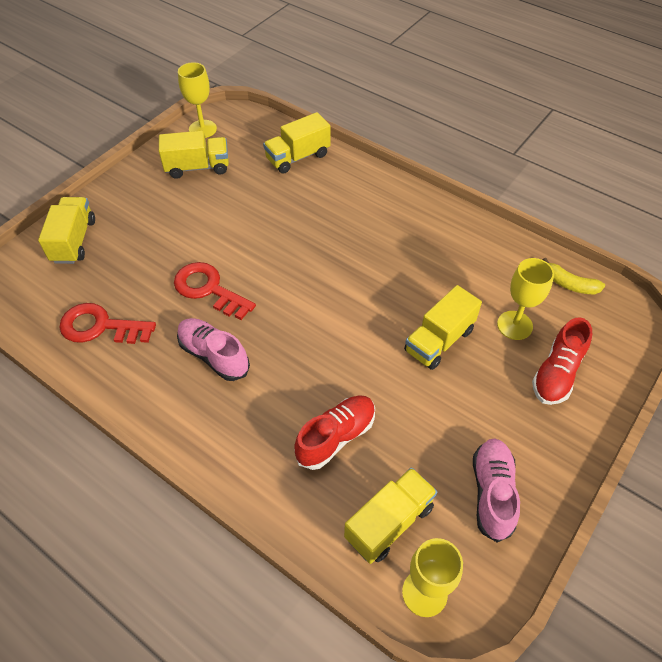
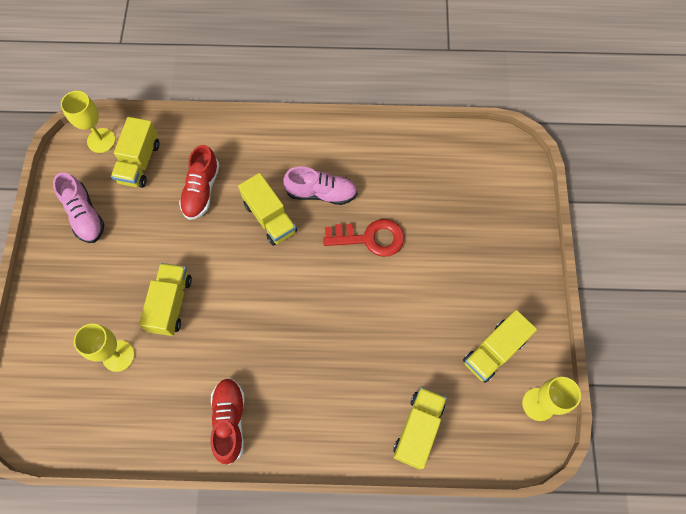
camera: 145 degrees right, 15 degrees up
(74, 241) = (507, 212): yellow truck -> yellow truck (270, 218)
(100, 326) = (414, 165): red key -> none
(557, 373) = (70, 331): red shoe -> red shoe (229, 421)
(569, 284) = (86, 431): yellow banana -> none

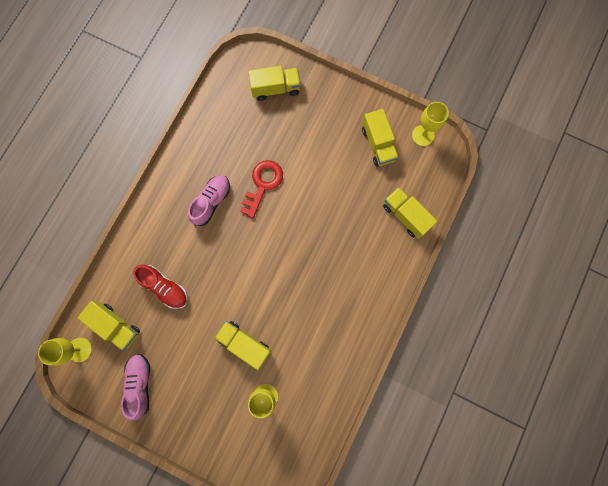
camera: 65 degrees left, 10 degrees up
(85, 215) = (140, 384): pink shoe -> pink shoe turned 90 degrees counterclockwise
(229, 421) = (347, 335): red shoe -> none
(270, 218) = (212, 247): yellow truck -> yellow truck (275, 88)

